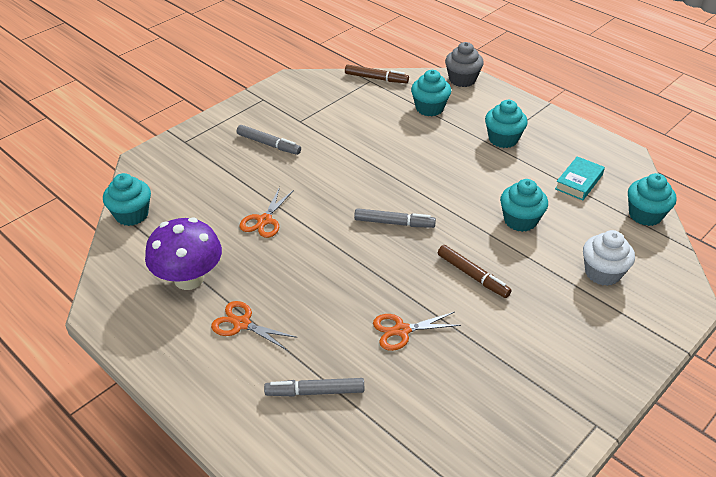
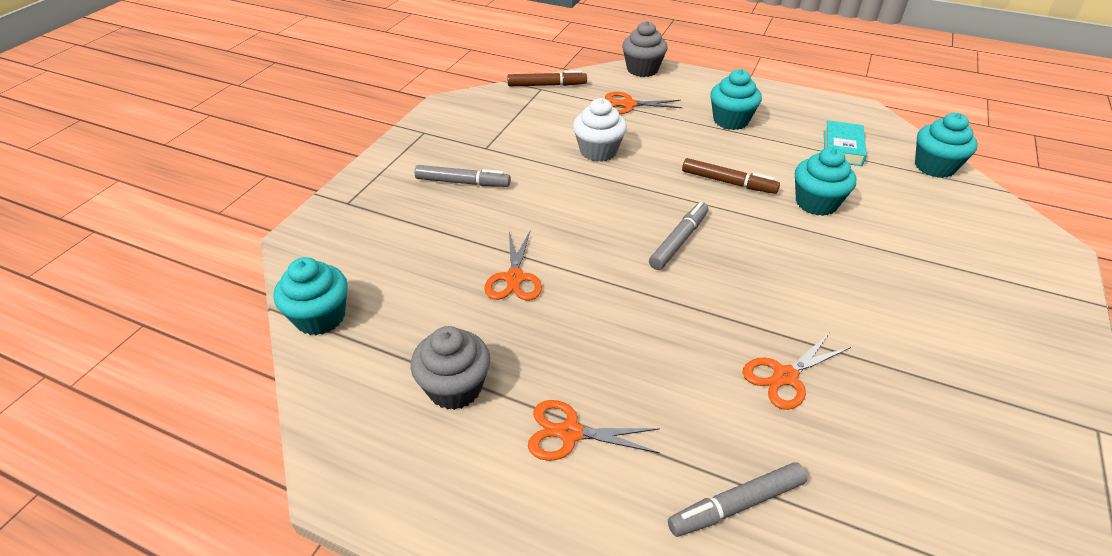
camera: 20 degrees left, 0 degrees up
(189, 279) = (455, 388): purple mushroom -> grey cupcake
(394, 223) = (679, 241): grey marker -> grey marker turned 45 degrees counterclockwise
(429, 108) = (628, 104): turquoise cupcake -> orange scissors
(472, 275) = (814, 281): brown marker -> brown marker (728, 182)
(602, 273) = (947, 239): white cupcake -> white cupcake (598, 151)

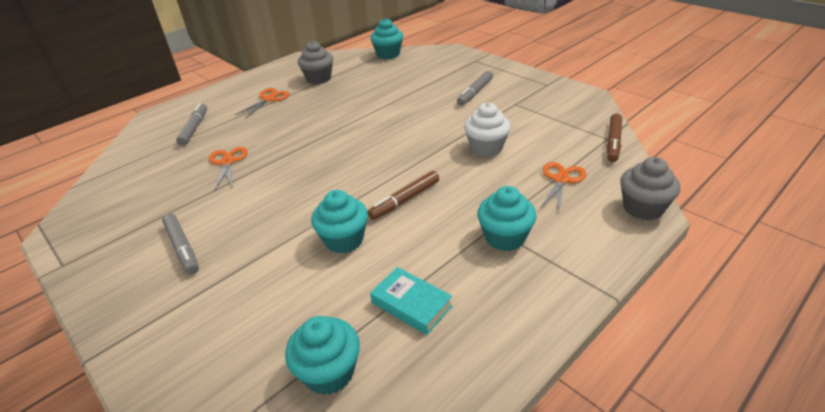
camera: 115 degrees right, 5 degrees down
(514, 278) = (373, 98): orange scissors -> none
(679, 241) = (357, 157): grey marker -> grey marker (182, 247)

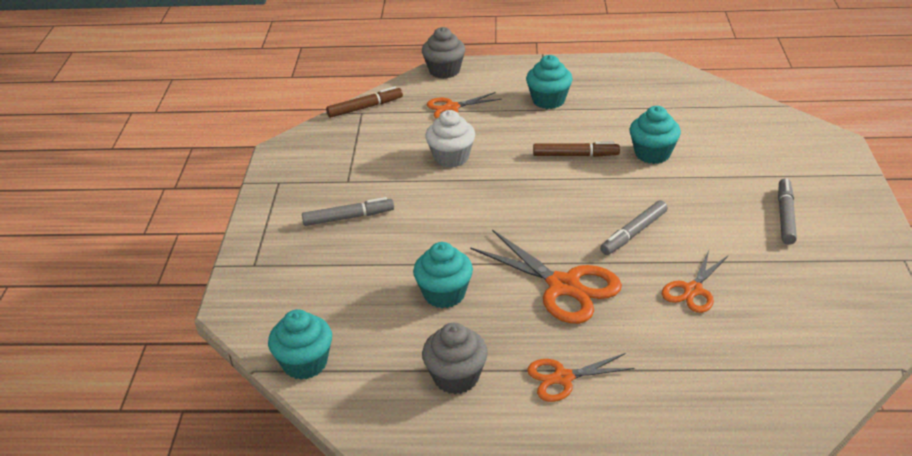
camera: 135 degrees left, 0 degrees up
(194, 128) = (702, 383): grey marker -> grey marker (633, 233)
(309, 126) = (564, 286): none -> orange scissors
(329, 372) = (727, 99): turquoise cupcake -> turquoise cupcake (444, 294)
(411, 304) = (650, 101): turquoise book -> none

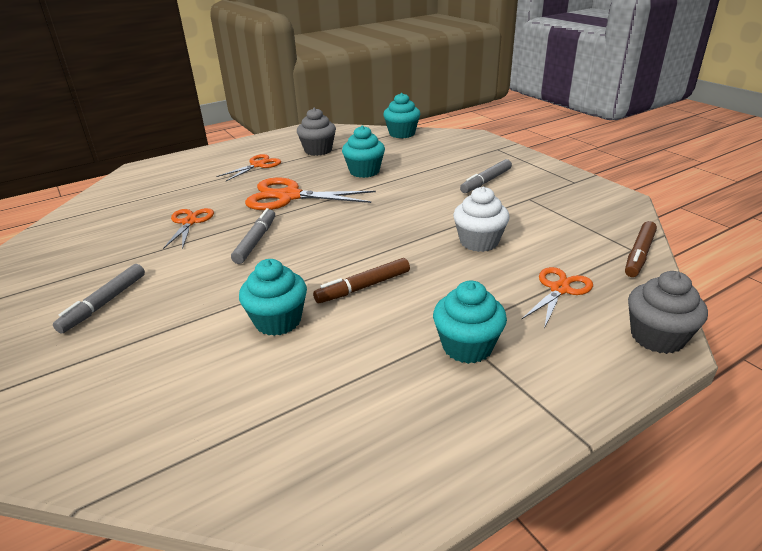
camera: 145 degrees right, 5 degrees down
(785, 216) = (104, 303): grey marker -> grey marker turned 45 degrees clockwise

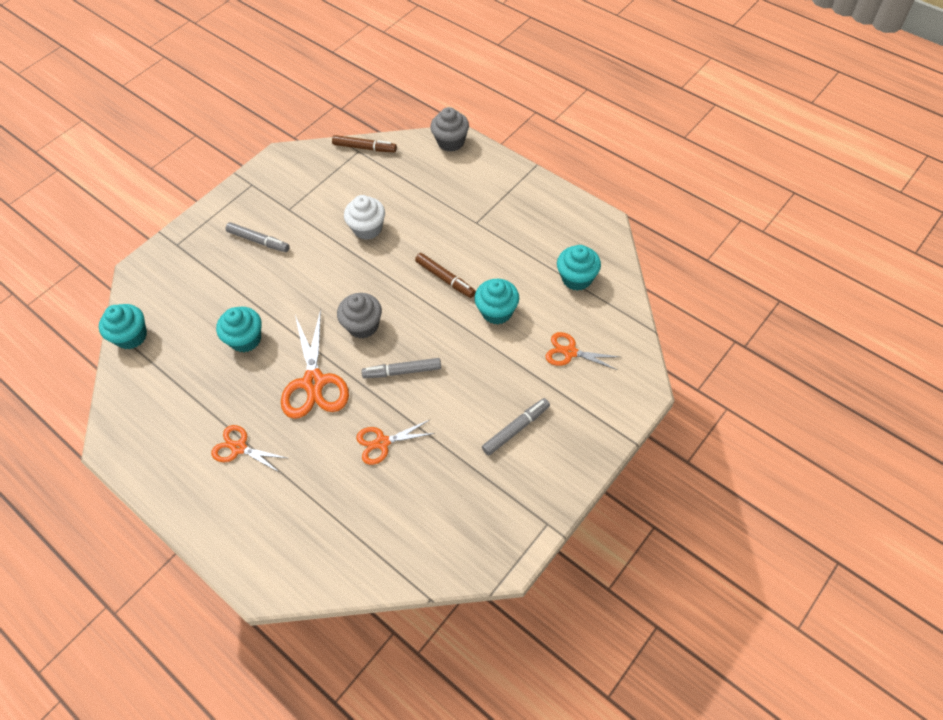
camera: 105 degrees left, 25 degrees up
(104, 303) = (516, 429): grey marker -> grey marker turned 45 degrees counterclockwise
(318, 150) = (189, 404): grey cupcake -> grey cupcake (363, 325)
(467, 346) = (487, 215): turquoise cupcake -> turquoise cupcake (577, 278)
(559, 289) = (417, 182): orange scissors -> orange scissors (569, 352)

